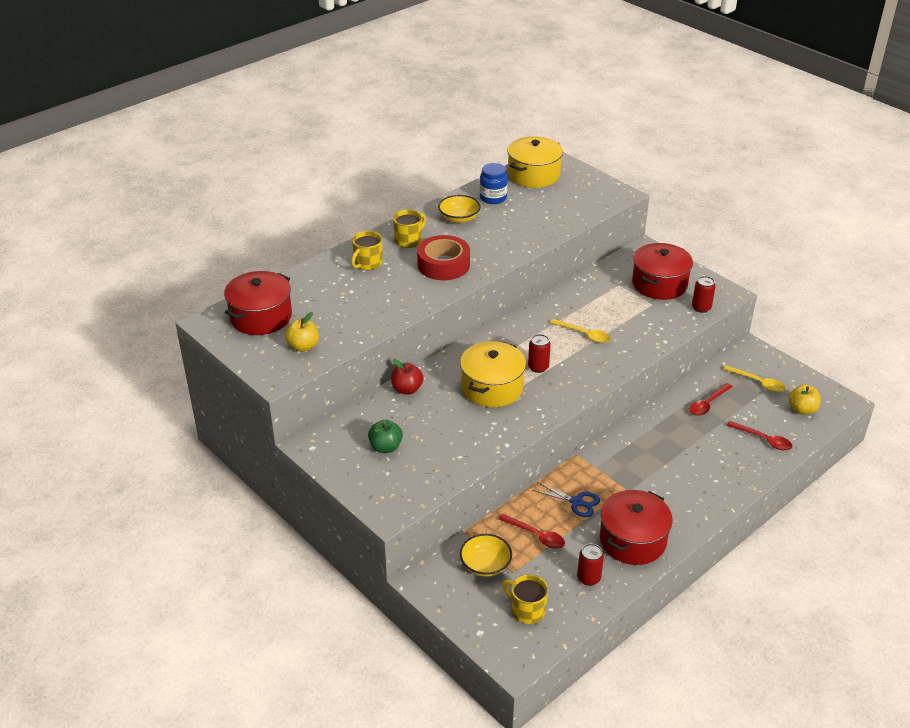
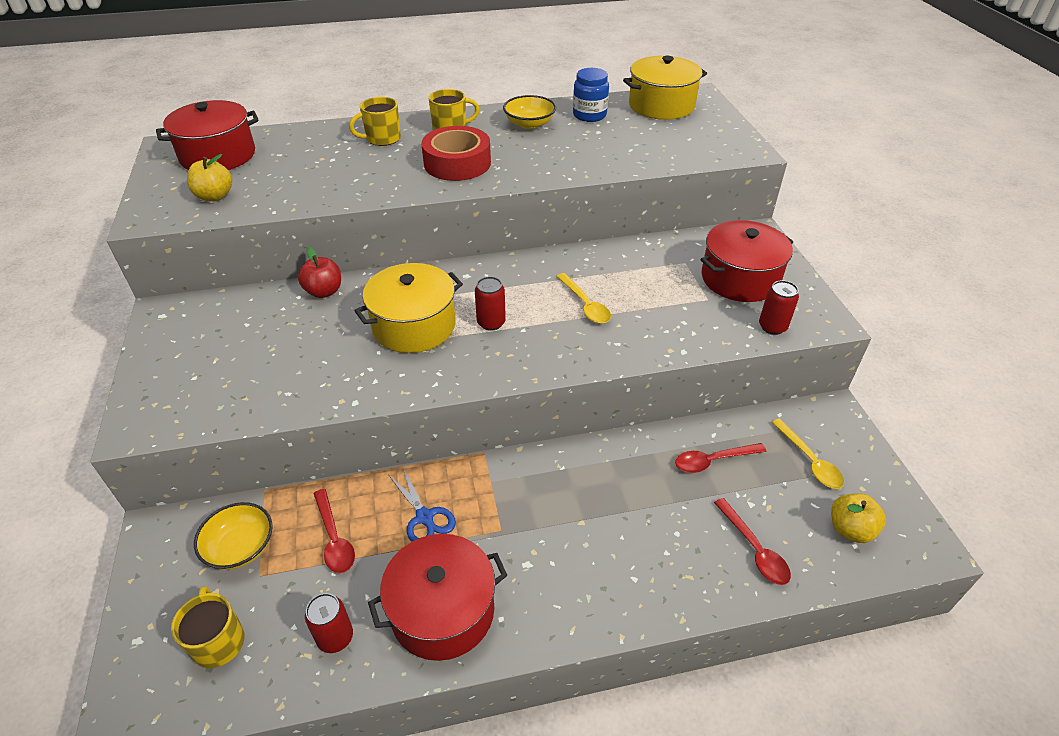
camera: 30 degrees right, 5 degrees up
(385, 447) = (227, 346): green apple -> none

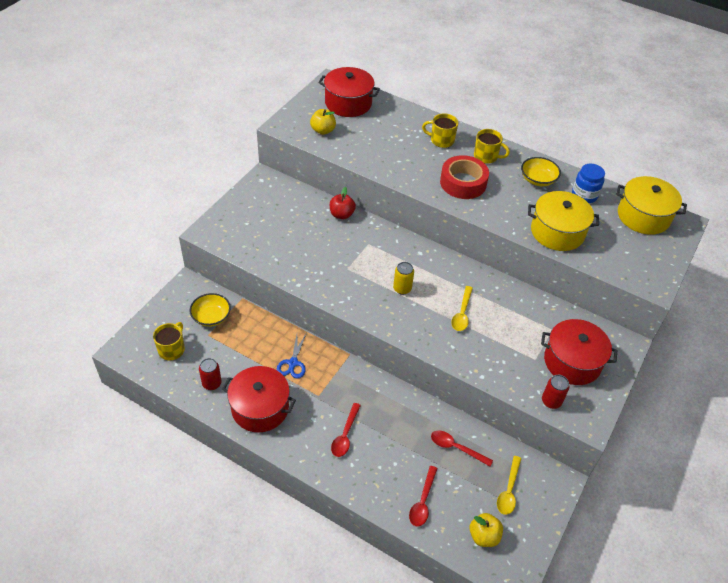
camera: 40 degrees right, 5 degrees up
(334, 538) = (248, 342): red spoon -> red spoon (345, 435)
(414, 325) = (364, 263): yellow pot -> yellow pot (557, 232)
(491, 323) = (402, 288): red can -> yellow can

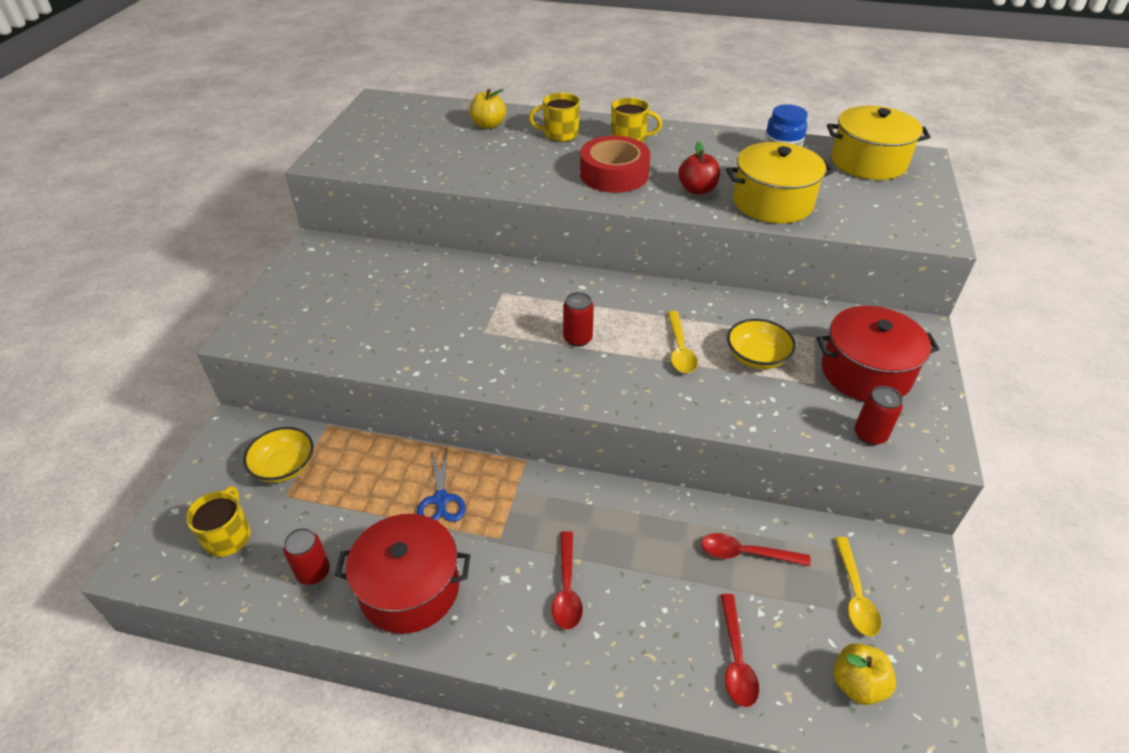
camera: 15 degrees left, 5 degrees down
(323, 130) = (386, 155): yellow apple -> yellow apple (488, 125)
(342, 214) = (448, 265): red apple -> red apple (697, 190)
(348, 103) = (411, 118): red pot -> none
(402, 288) = (577, 339): yellow can -> red can
(538, 180) = (711, 151): yellow bowl -> yellow bowl (757, 357)

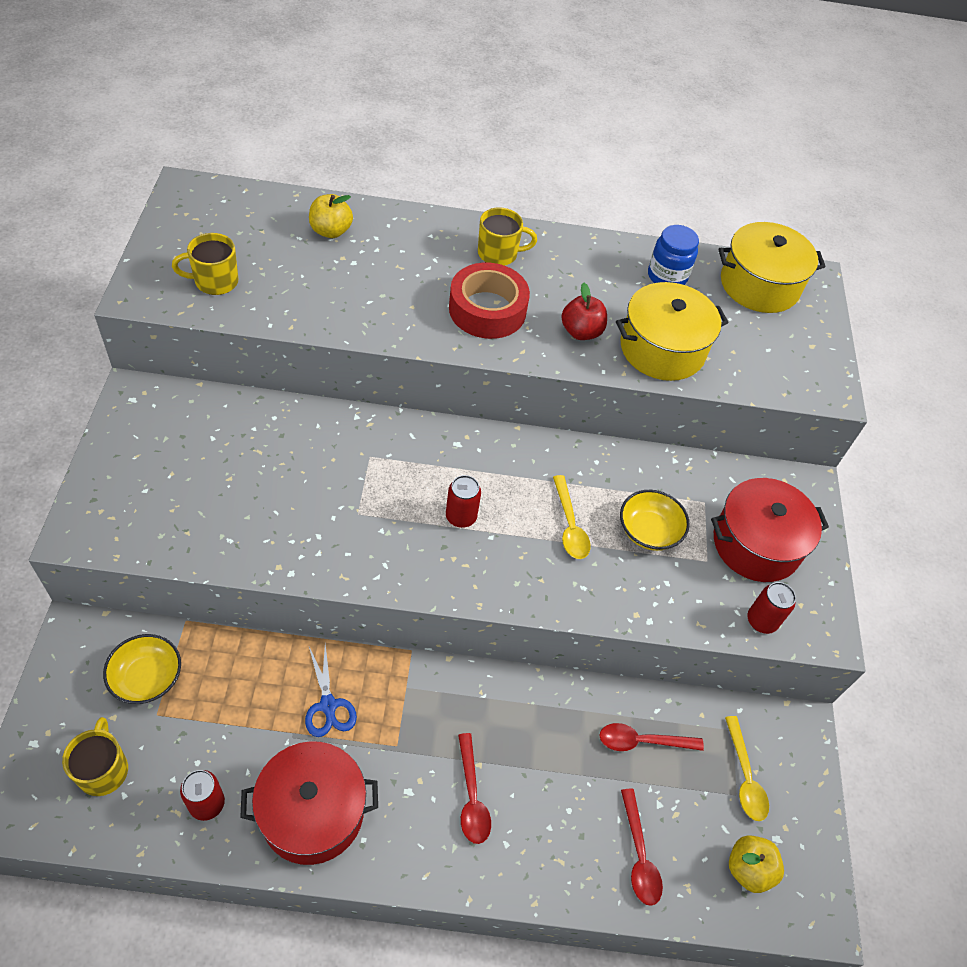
camera: 15 degrees left, 10 degrees up
(559, 134) = (417, 246): yellow mug -> yellow mug (215, 281)

